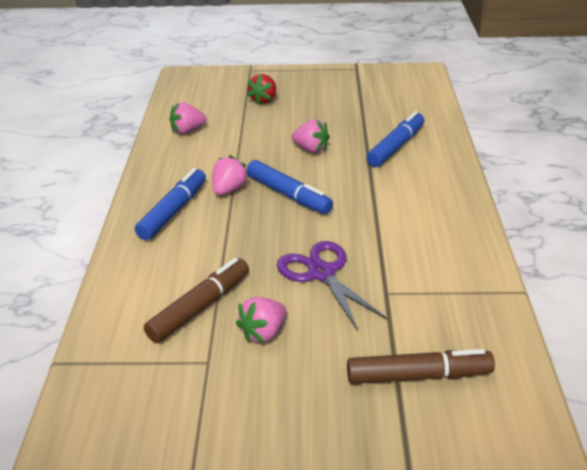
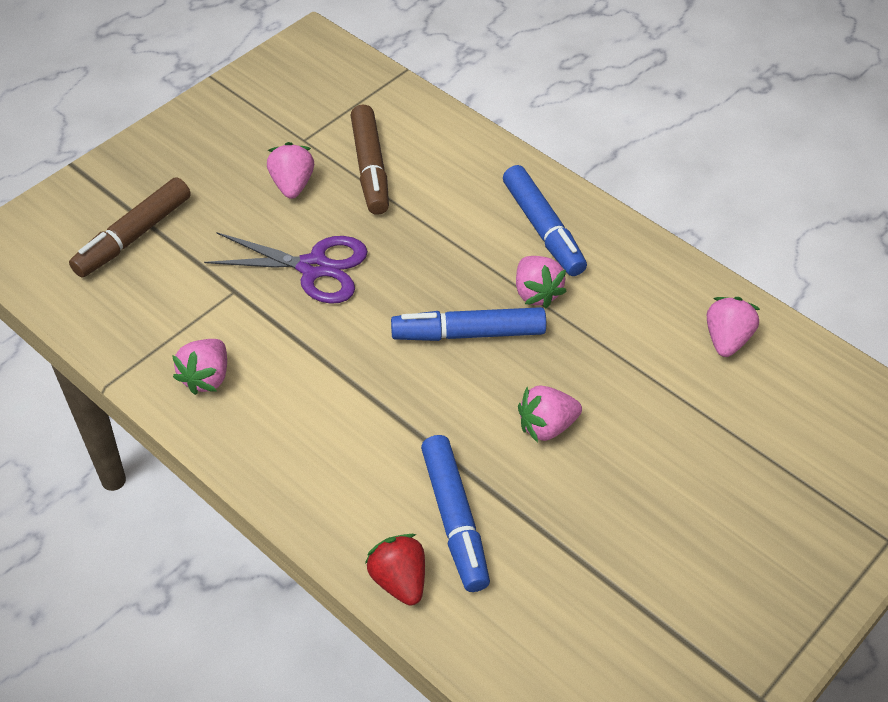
camera: 130 degrees right, 15 degrees up
(264, 100) = (748, 478): red strawberry -> red strawberry (399, 580)
(455, 258) = (206, 377): none -> pink strawberry

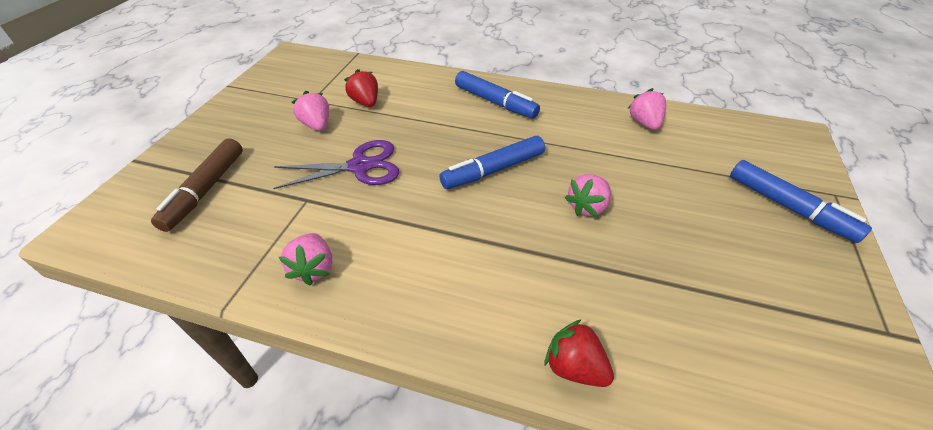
camera: 25 degrees left, 5 degrees down
(370, 168) = (365, 102): brown marker -> red strawberry
(455, 519) = (578, 296): blue marker -> blue marker (788, 207)
(536, 293) = (518, 134): pink strawberry -> none

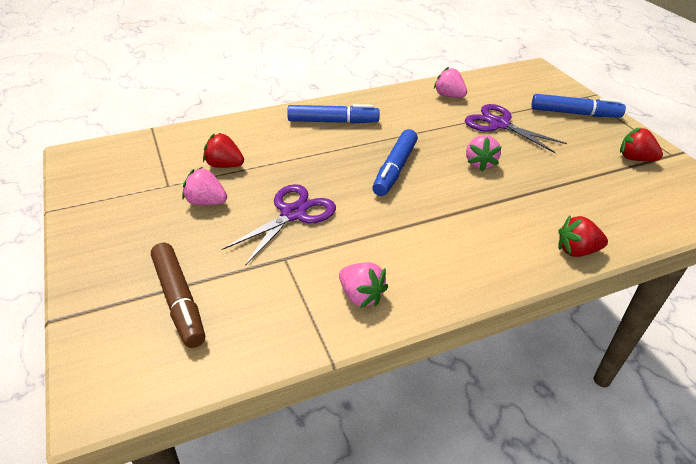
camera: 40 degrees left, 5 degrees down
(665, 176) = (499, 124): none -> purple scissors
(812, 306) = (635, 159): none -> red strawberry

